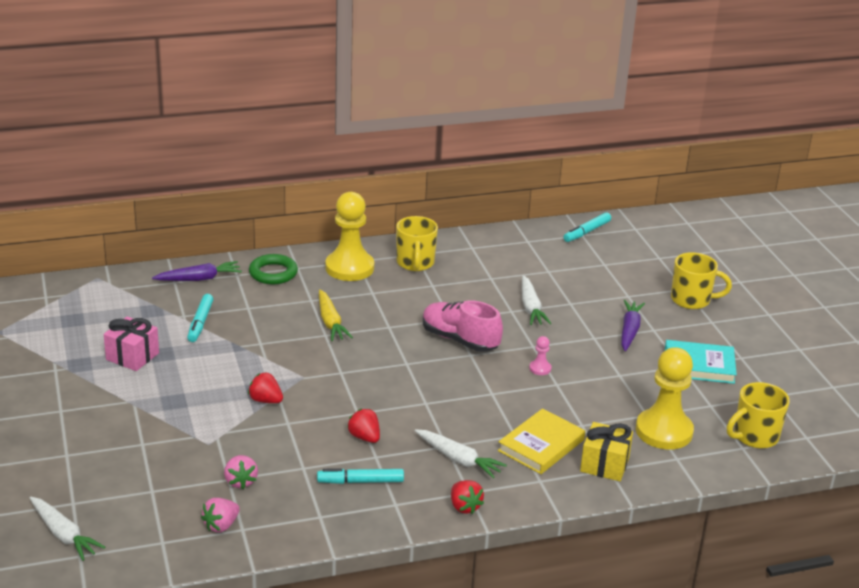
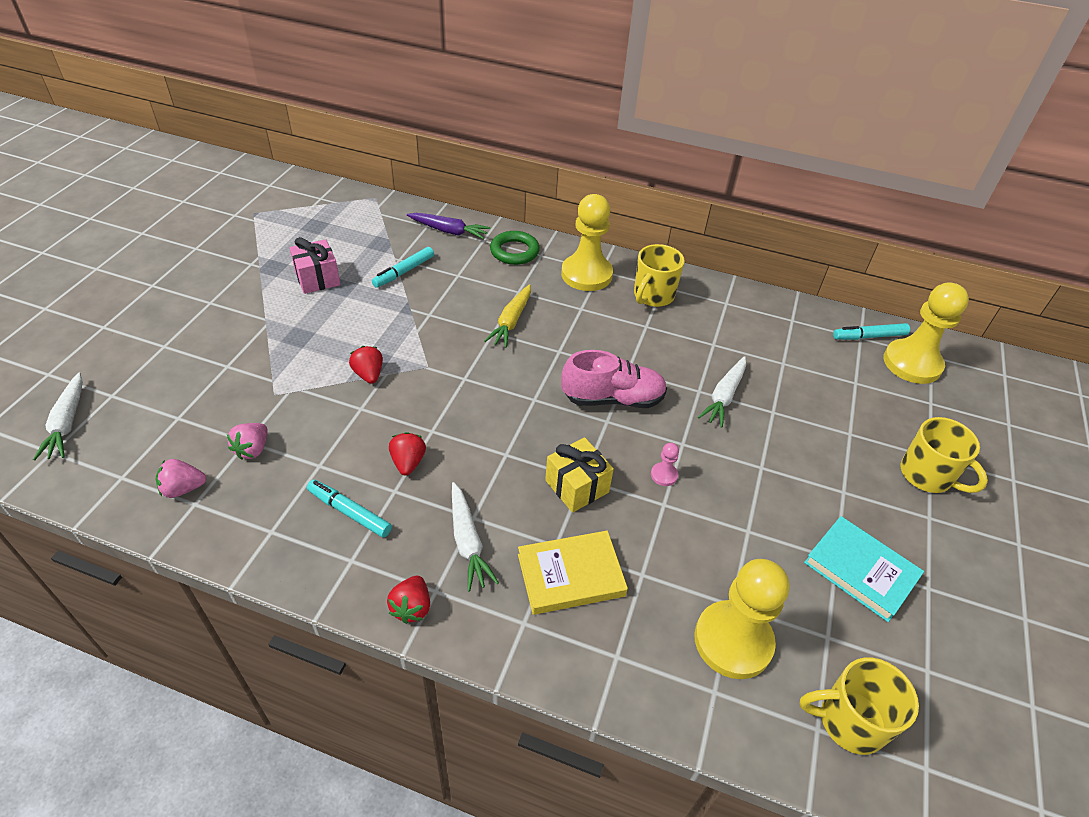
camera: 35 degrees right, 15 degrees up
(460, 340) = (612, 399): pink shoe -> pink shoe turned 105 degrees clockwise
(604, 464) = (617, 646): yellow gift -> yellow gift (577, 486)
(628, 238) = (912, 363): none -> yellow pawn
(629, 331) = (812, 479): purple carrot -> none

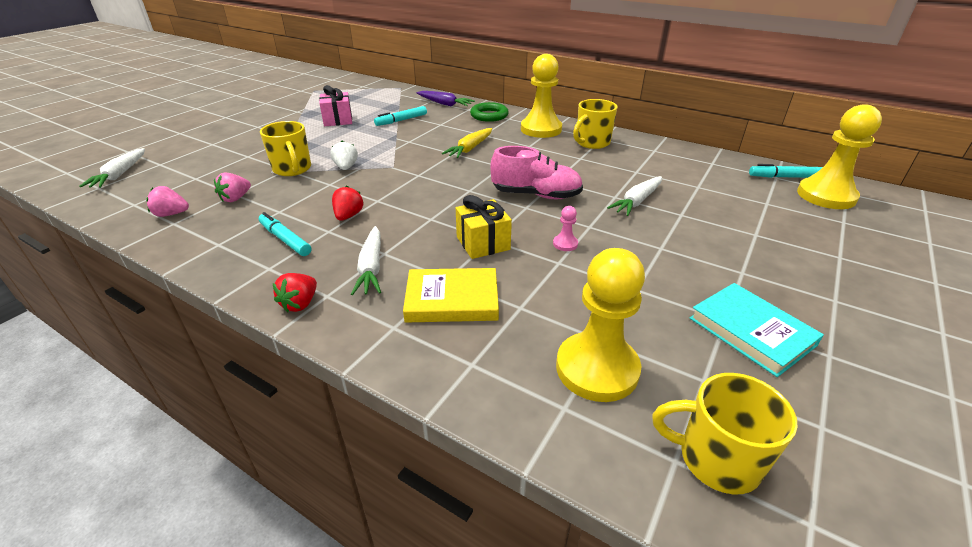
camera: 15 degrees right, 10 degrees down
(369, 374) = (346, 167): red strawberry -> white strawberry
(927, 475) = (835, 270): yellow mug -> yellow mug (292, 169)

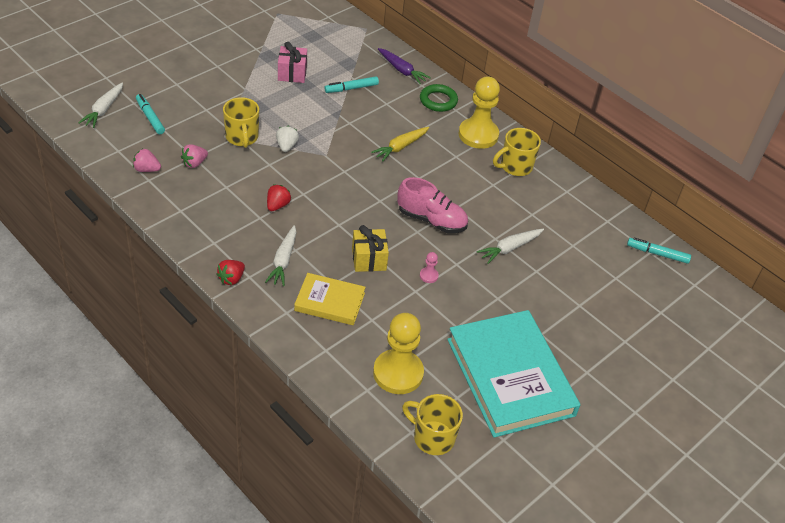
camera: 10 degrees right, 10 degrees up
(285, 240) = (228, 218): turquoise marker -> turquoise marker (150, 117)
(751, 331) = (510, 377): turquoise book -> turquoise book, size x1.92
(826, 196) = (673, 283): yellow pawn -> none

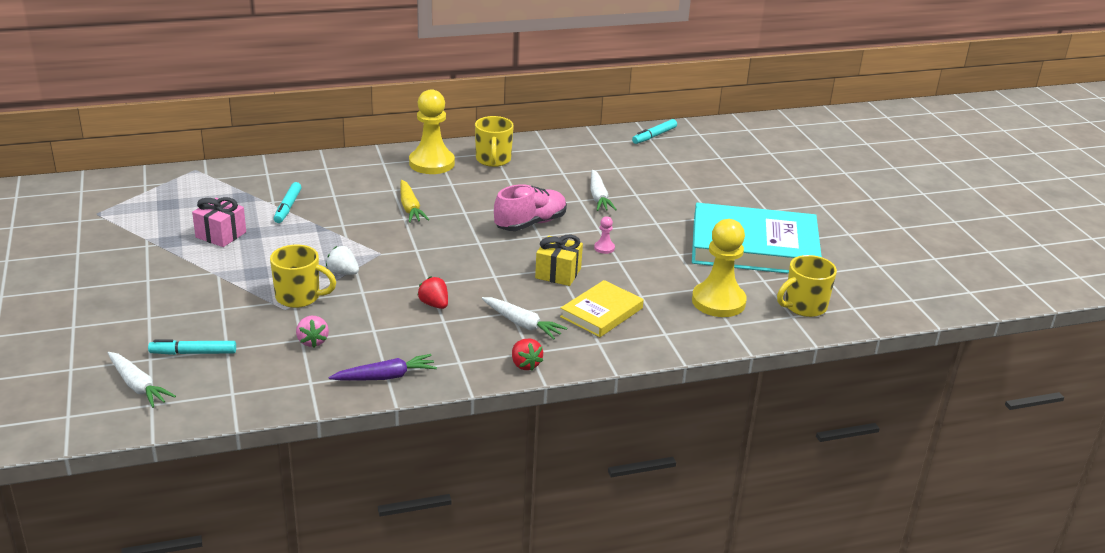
camera: 60 degrees left, 15 degrees down
(146, 169) = (290, 379): pink strawberry -> none
(402, 70) = (290, 171): purple carrot -> purple carrot (385, 377)
(438, 101) = (360, 167): green ring -> none

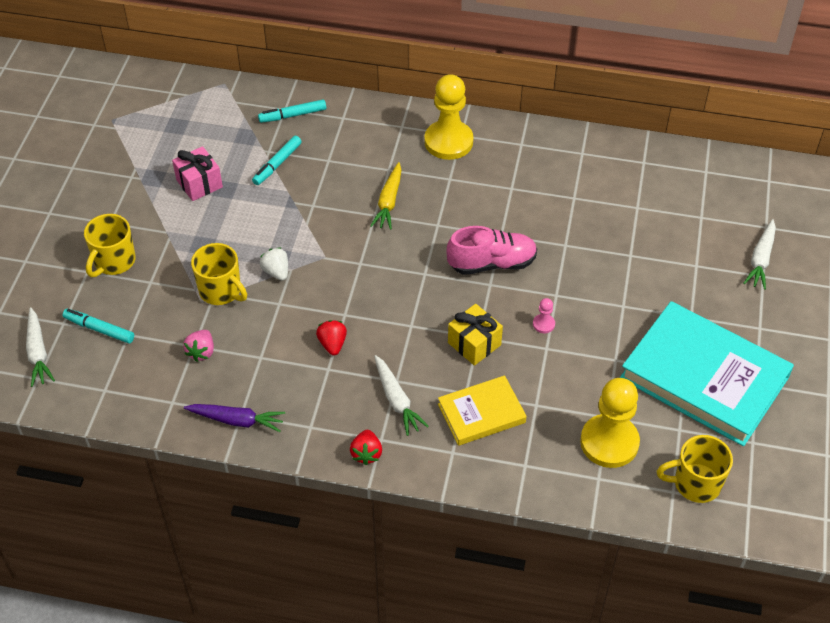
camera: 30 degrees right, 20 degrees up
(493, 160) = (513, 155): yellow mug -> yellow mug (114, 261)
(598, 197) = (587, 247): white carrot -> white carrot (760, 259)
(654, 136) = (714, 169): turquoise marker -> turquoise marker (293, 115)

